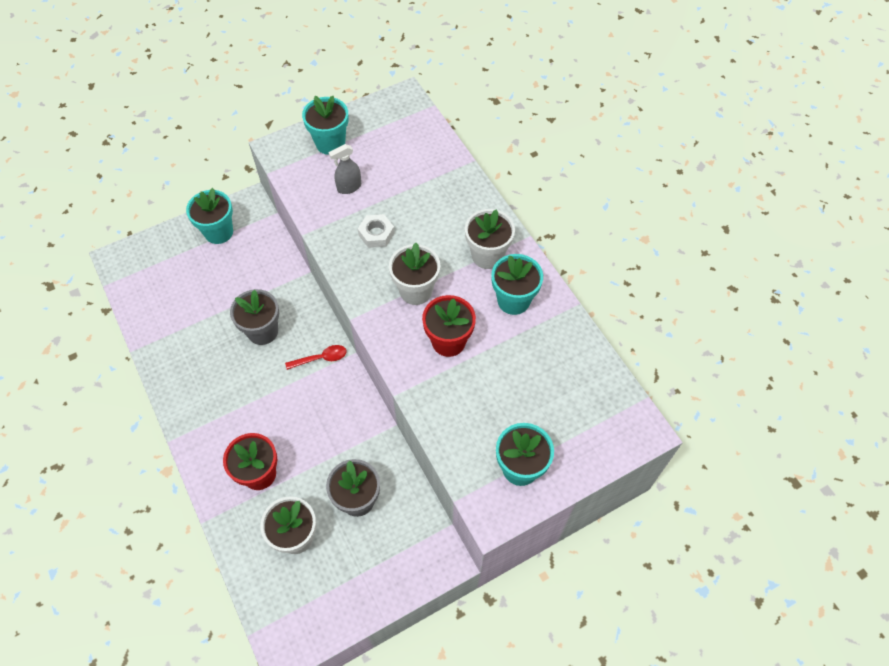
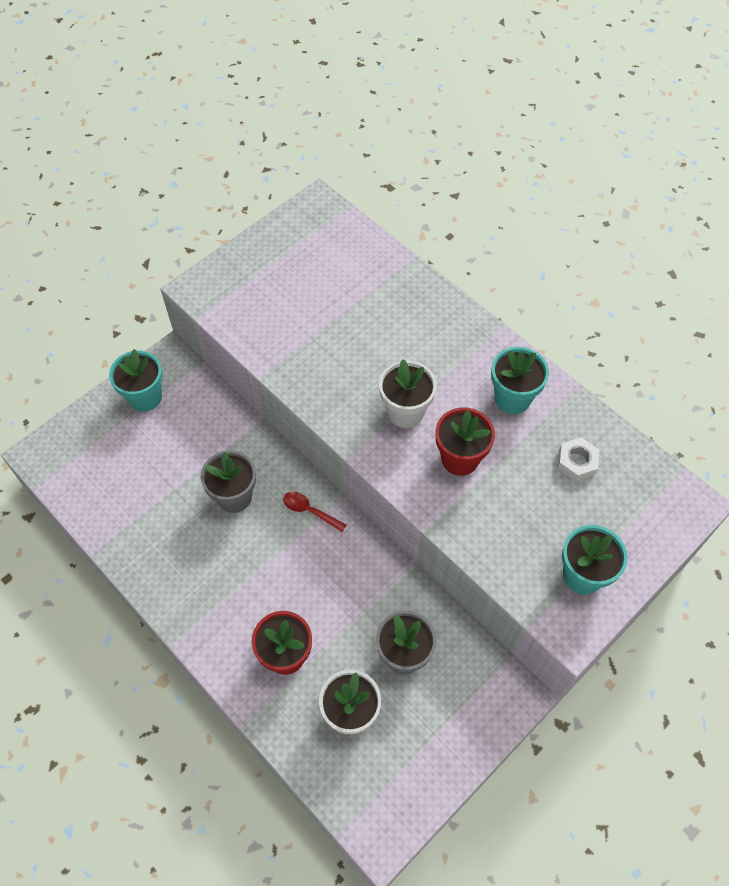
camera: 15 degrees left, 0 degrees up
(321, 358) = (310, 511): red spoon -> red spoon turned 120 degrees counterclockwise
(330, 143) = (253, 270): turquoise flower pot -> none
(349, 187) = (292, 315): grey spray bottle -> none
(376, 234) = (340, 360): white nut -> white nut (577, 462)
(487, 255) = (468, 356): white flower pot -> none

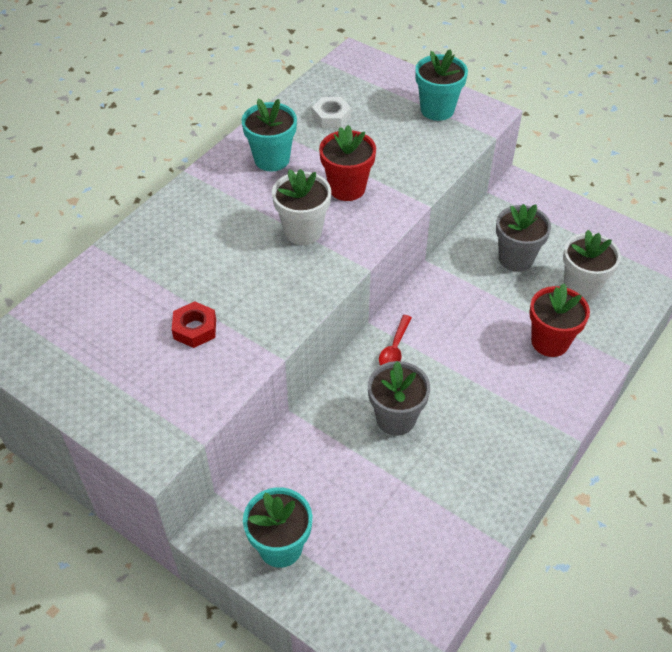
camera: 100 degrees left, 10 degrees down
(306, 321) = (195, 329): none -> red nut

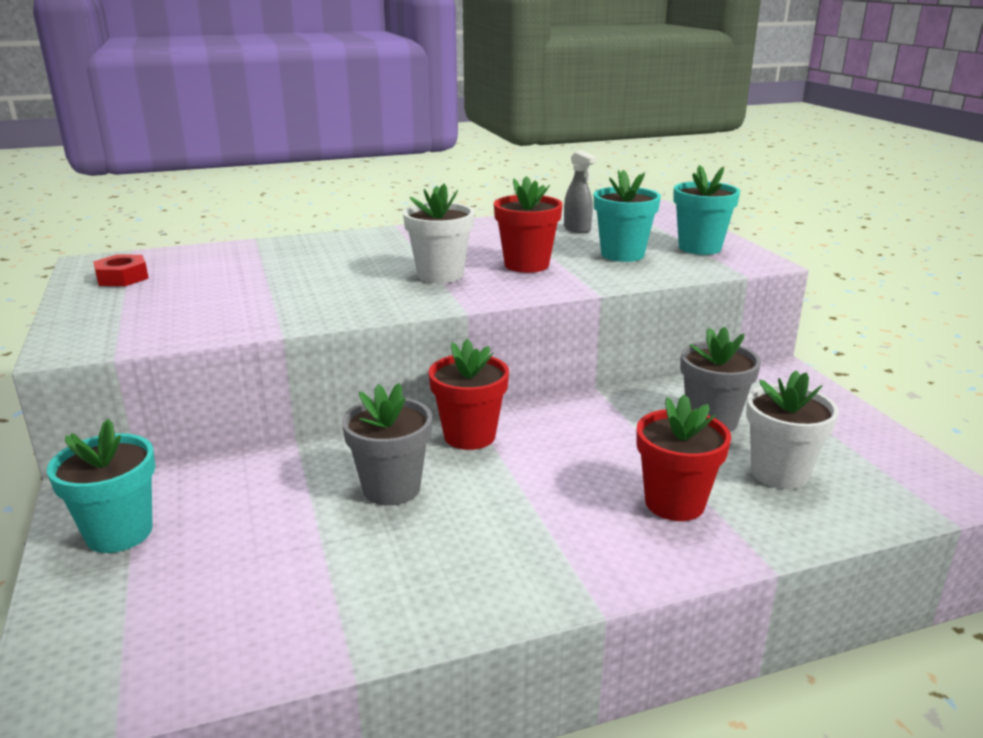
camera: 35 degrees right, 25 degrees down
(195, 329) = (243, 296): red nut -> red nut (122, 278)
(272, 159) = (481, 236): turquoise flower pot -> turquoise flower pot (622, 254)
(331, 117) = (577, 229): white nut -> grey spray bottle
(394, 348) = (469, 436): red spoon -> red flower pot

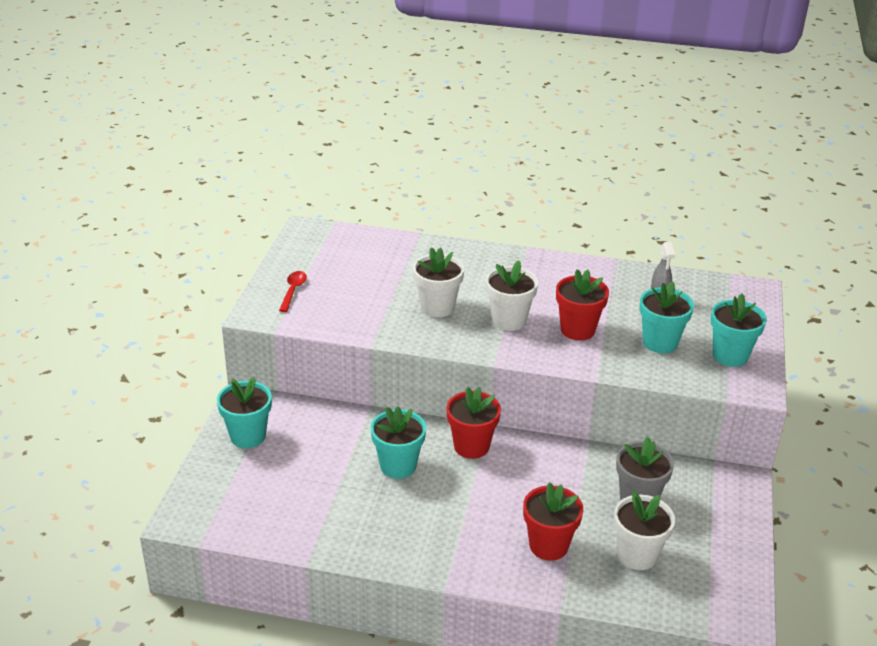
camera: 30 degrees right, 10 degrees up
(114, 314) = (293, 291): none -> red spoon
(122, 278) = (314, 253): red nut -> none
(339, 284) = (437, 307): none -> white flower pot
(391, 488) = (398, 466): grey flower pot -> turquoise flower pot

